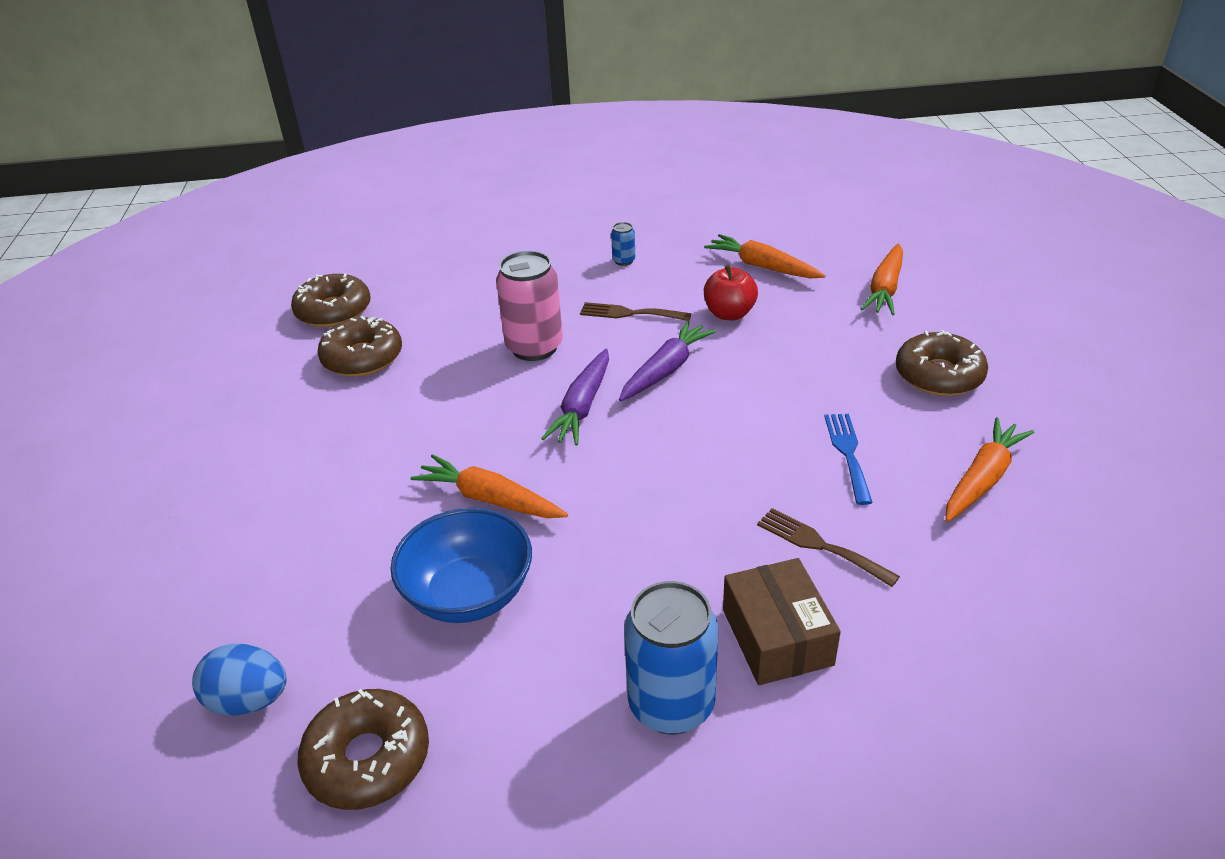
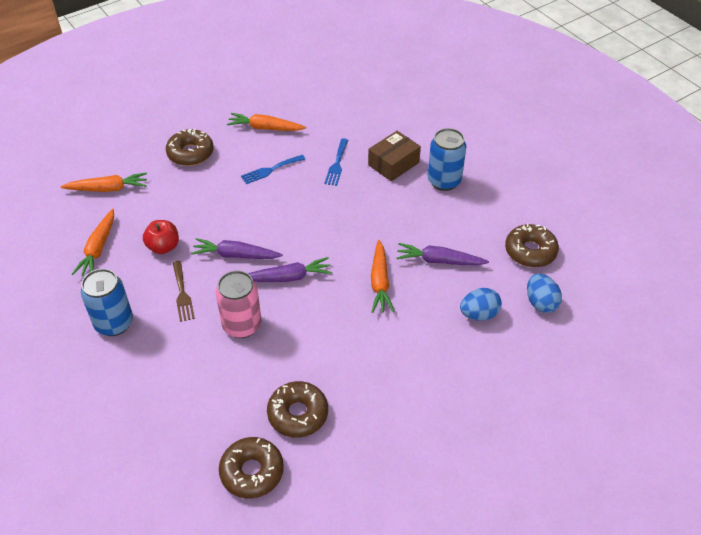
camera: 120 degrees left, 10 degrees up
(317, 595) = (479, 314): none -> blue egg
(469, 594) = (439, 261): blue bowl -> purple carrot
(624, 261) = (114, 323): blue can -> blue can, size x2.24
(820, 545) = (337, 164): brown fork -> blue fork

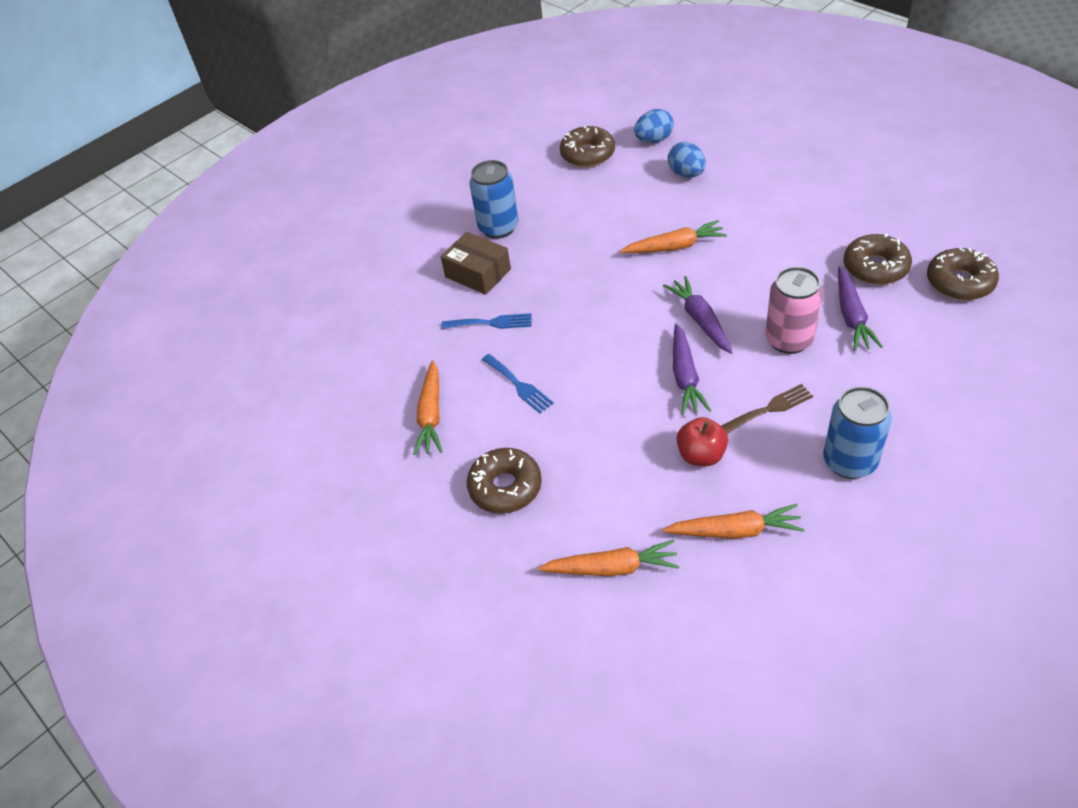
camera: 95 degrees left, 0 degrees up
(108, 189) = (611, 568): orange carrot -> orange carrot turned 105 degrees clockwise
(439, 261) = (625, 210): purple carrot -> purple carrot (851, 316)

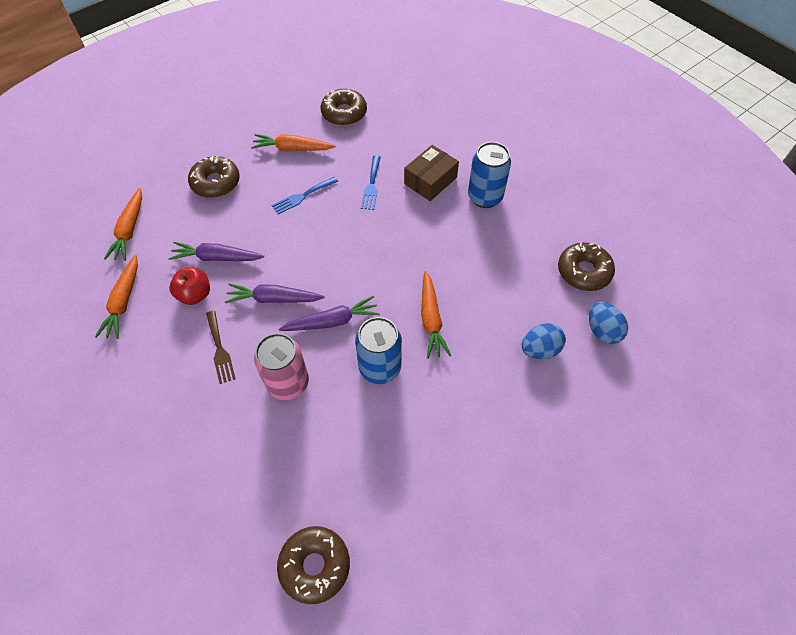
camera: 90 degrees right, 10 degrees up
(849, 461) = (147, 392): blue can -> blue can (380, 367)
(851, 316) = (300, 443): purple carrot -> purple carrot (217, 258)
(875, 267) = (359, 487): brown donut -> brown donut (344, 113)

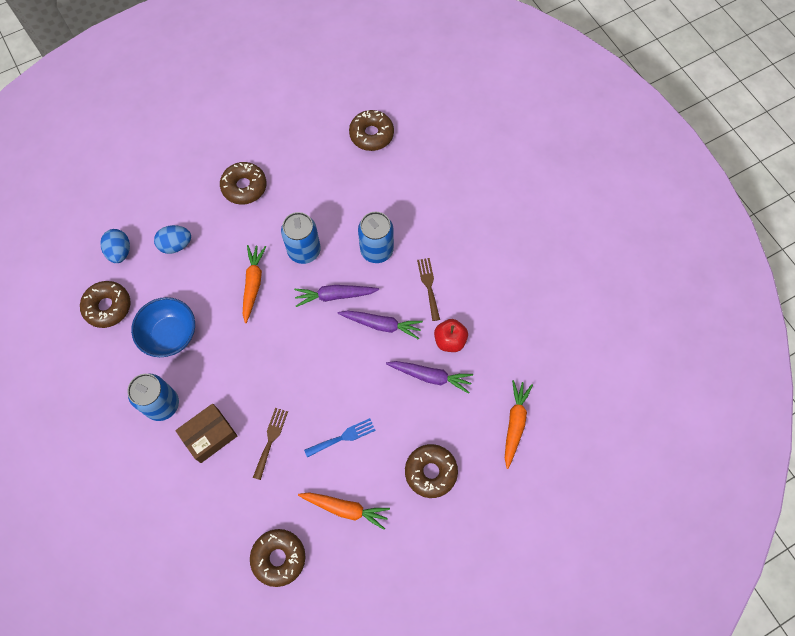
camera: 170 degrees left, 10 degrees up
(123, 302) = (511, 343): orange carrot -> none
(288, 383) = (376, 250): pink can -> blue can
(371, 185) = (270, 440): blue fork -> brown fork
(482, 442) = (244, 187): none -> brown donut
(504, 255) = (170, 334): none -> blue bowl

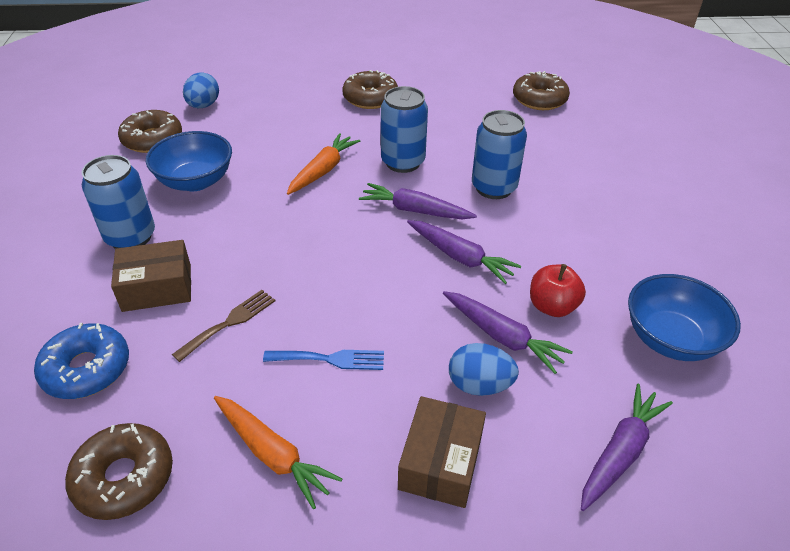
camera: 25 degrees right, 25 degrees down
(176, 245) = (264, 117): blue egg -> blue egg (479, 385)
(210, 509) = (87, 369): none -> blue donut
(428, 286) = (547, 241): brown fork -> none
(430, 472) = (440, 462): brown donut -> brown box
(515, 423) = (620, 452): orange carrot -> purple carrot
(521, 335) = (670, 339): none -> blue bowl

